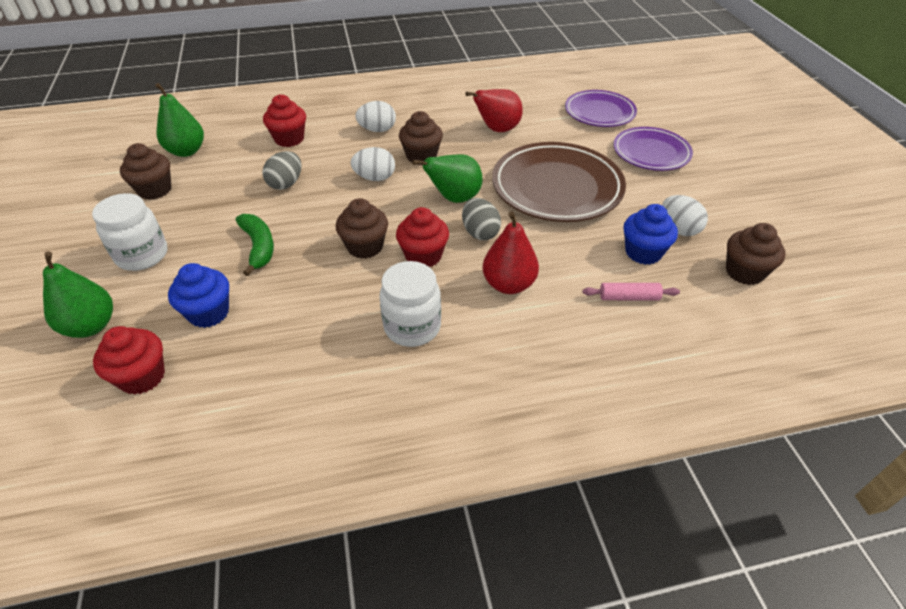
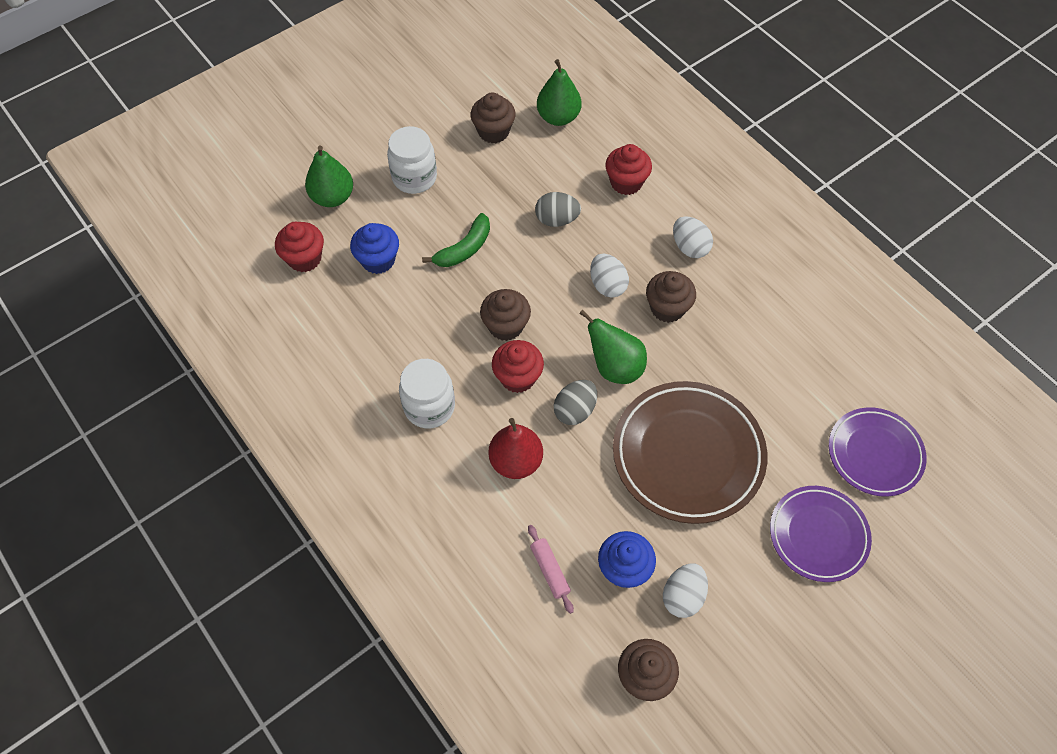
camera: 65 degrees right, 15 degrees up
(497, 130) = (763, 358): red pear -> none

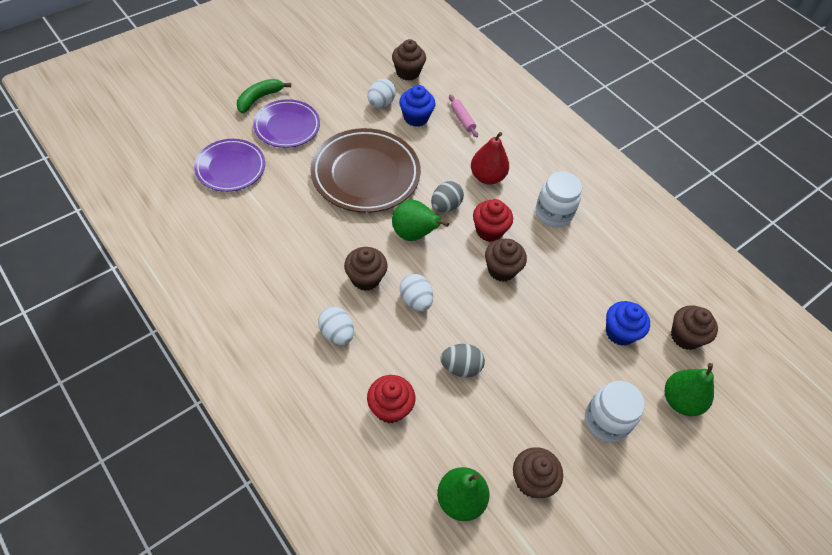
camera: 175 degrees right, 5 degrees down
(304, 258) = (685, 336): red cupcake -> brown cupcake
(464, 249) = (544, 340): green banana -> green banana (259, 98)

